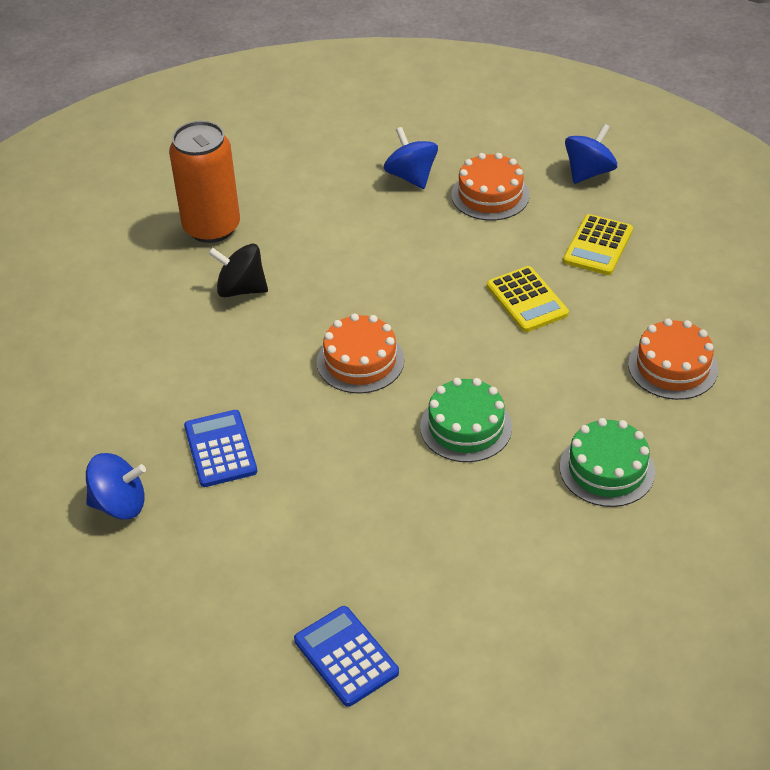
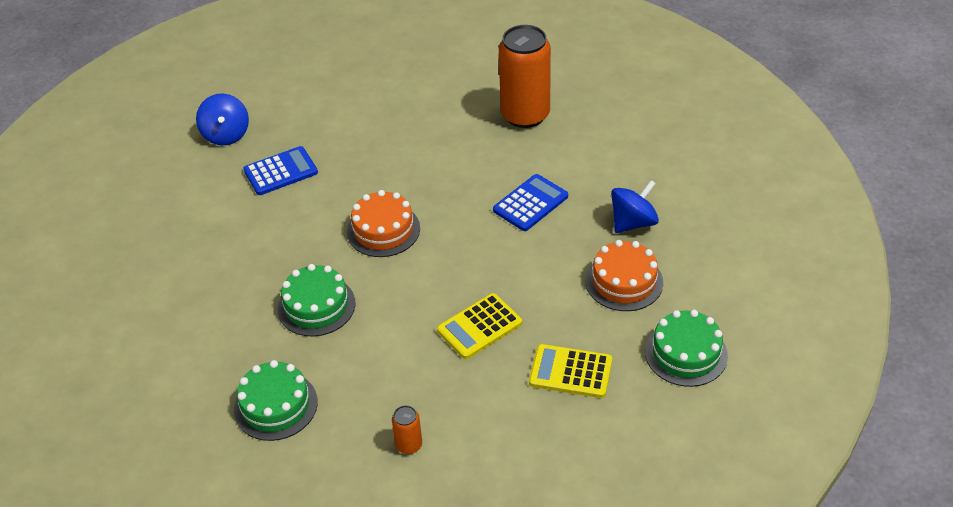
camera: 80 degrees right, 0 degrees up
(241, 289) = (454, 147): black spinning top -> none
(346, 656) = (92, 272): blue calculator -> blue calculator (530, 203)
(588, 172) = (686, 353): blue spinning top -> green cake
(672, 367) = (409, 445): orange cake -> orange can

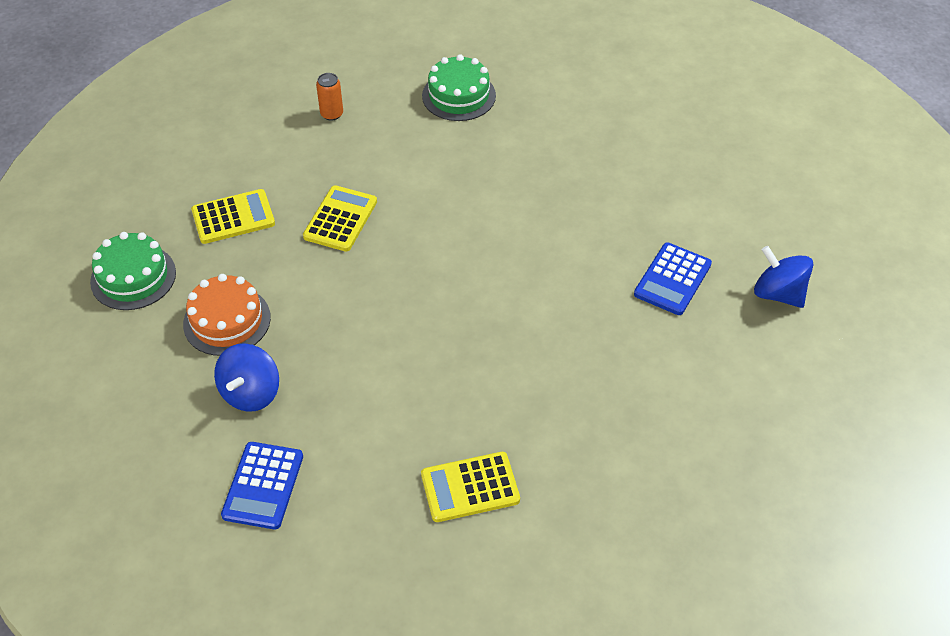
camera: 145 degrees right, 5 degrees up
(316, 306) = (500, 174): green cake -> none
(383, 230) = (506, 266): orange cake -> none
(525, 115) = (470, 487): orange can -> yellow calculator
(530, 203) = (378, 365): blue calculator -> blue calculator (263, 486)

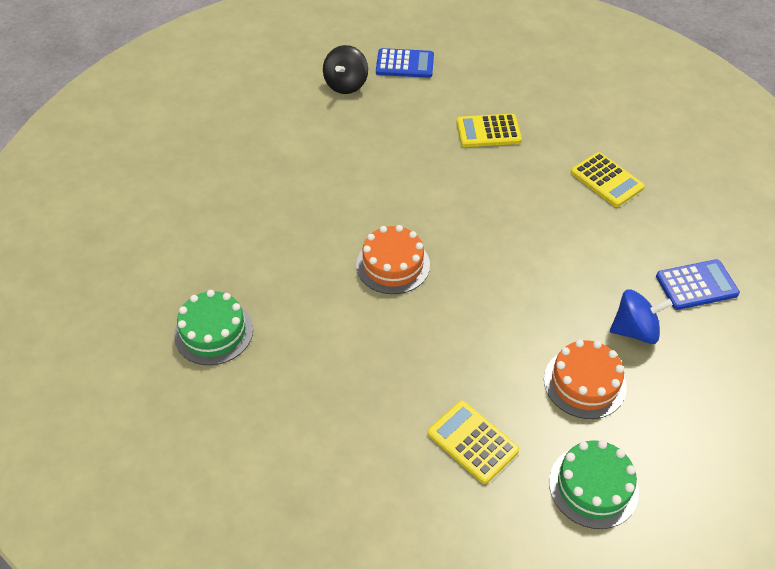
camera: 115 degrees left, 0 degrees up
(332, 114) = (288, 428): orange can -> none
(340, 219) = (424, 354): yellow calculator -> yellow calculator (488, 131)
(460, 235) = (393, 265): none -> orange cake
(672, 279) = (364, 135): blue calculator -> blue calculator (405, 64)
(778, 294) = (346, 84): blue spinning top -> black spinning top

